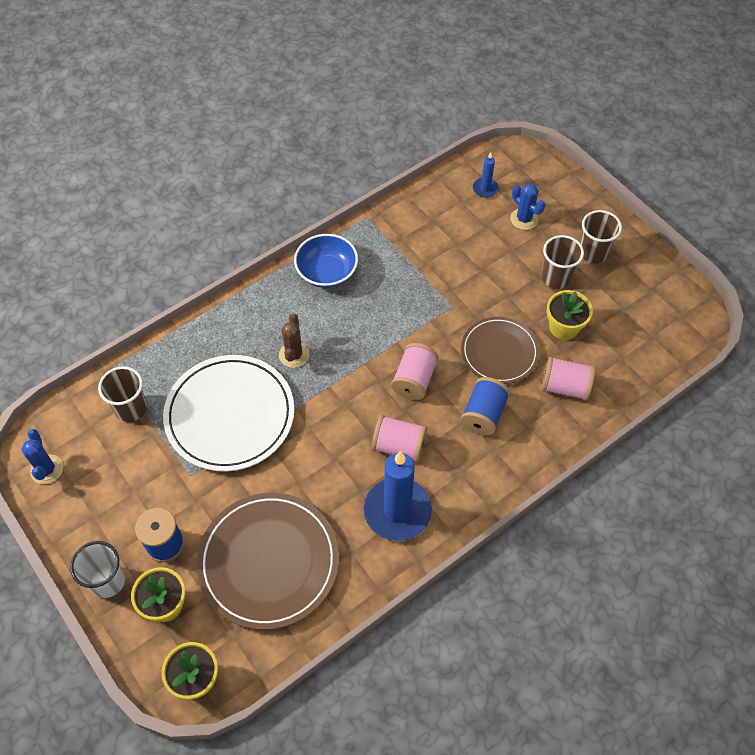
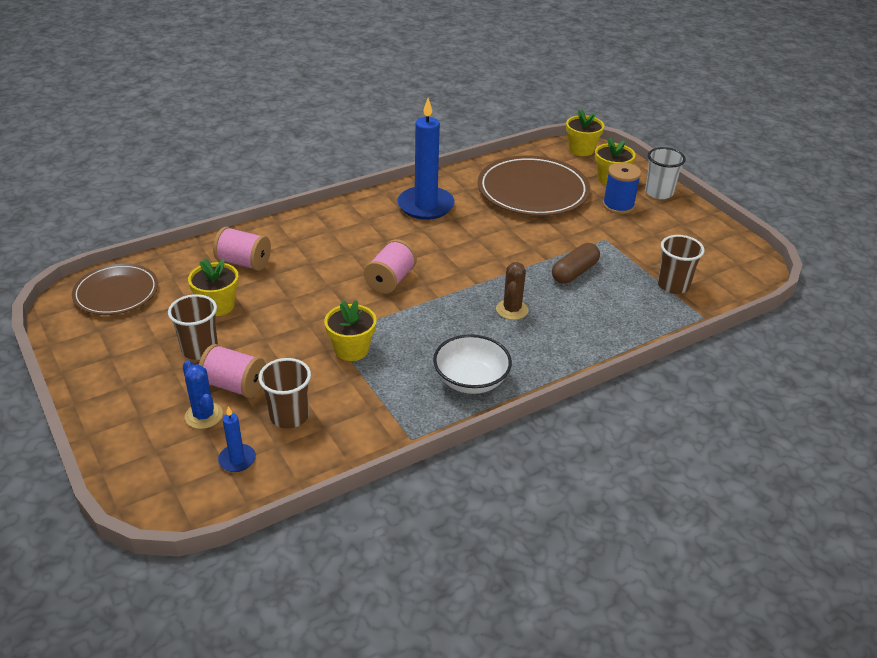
camera: 175 degrees left, 20 degrees down
(47, 469) = (737, 253): blue cactus -> none
(230, 415) = (574, 272): white plate -> brown capsule
(327, 272) = (471, 380): blue bowl -> white bowl
(399, 446) = (416, 240): pink spool -> pink spool (234, 385)
(430, 292) = (351, 349): none -> yellow flower pot
(483, 414) = (331, 252): blue spool -> none
(499, 352) = (296, 293): brown plate -> brown plate (116, 293)
(593, 252) = (140, 370): brown cup -> brown cup (289, 416)

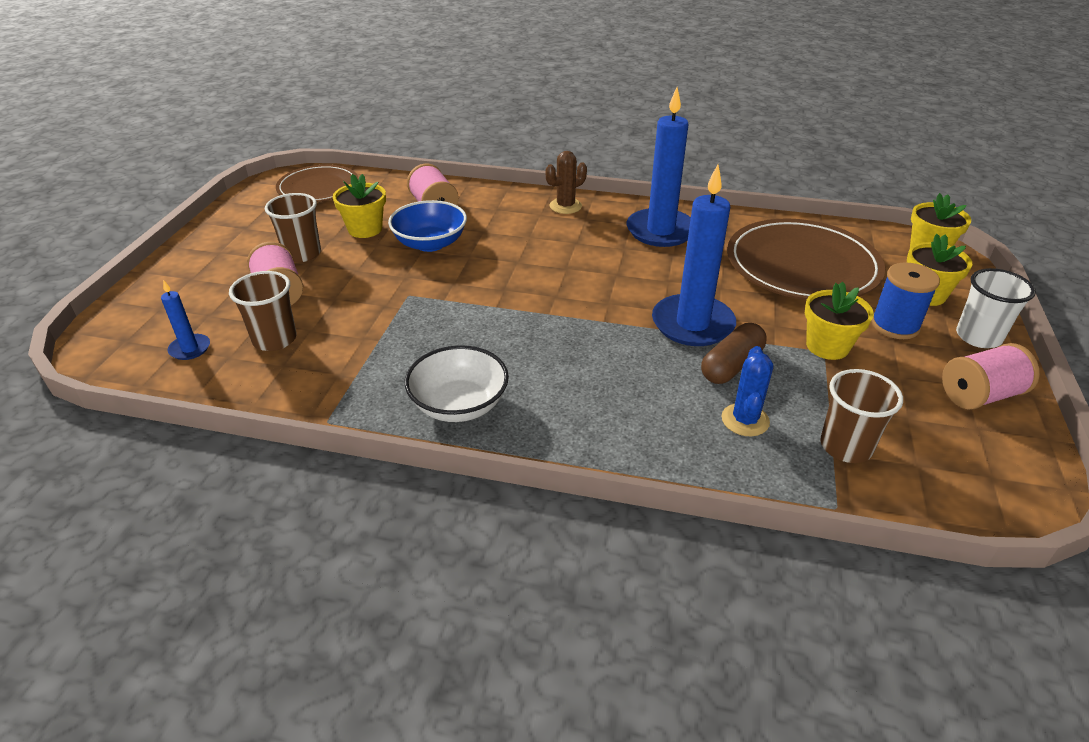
camera: 45 degrees right, 0 degrees up
(204, 415) = (226, 302): blue cactus -> blue cactus (745, 420)
(286, 291) = (430, 243): none -> blue bowl
(351, 349) = (404, 316): yellow flower pot -> yellow flower pot (827, 346)
(390, 280) = (527, 277): pink spool -> pink spool (980, 395)
(512, 310) = (603, 364): brown cactus -> brown cactus (565, 206)
(524, 259) = (692, 324): none -> blue candle
(574, 272) = (731, 365): brown capsule -> brown capsule turned 45 degrees counterclockwise

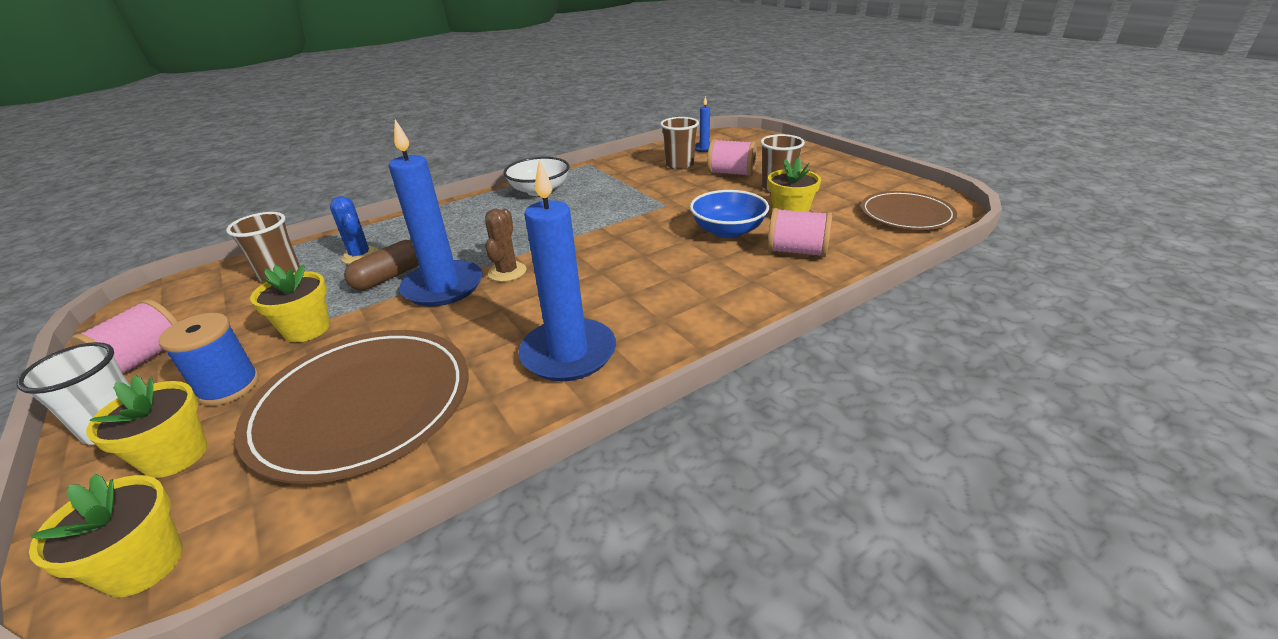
camera: 135 degrees right, 5 degrees down
(565, 206) = (705, 321): brown cactus -> brown cactus (507, 272)
(731, 365) = (389, 277): brown capsule -> brown capsule turned 45 degrees clockwise

